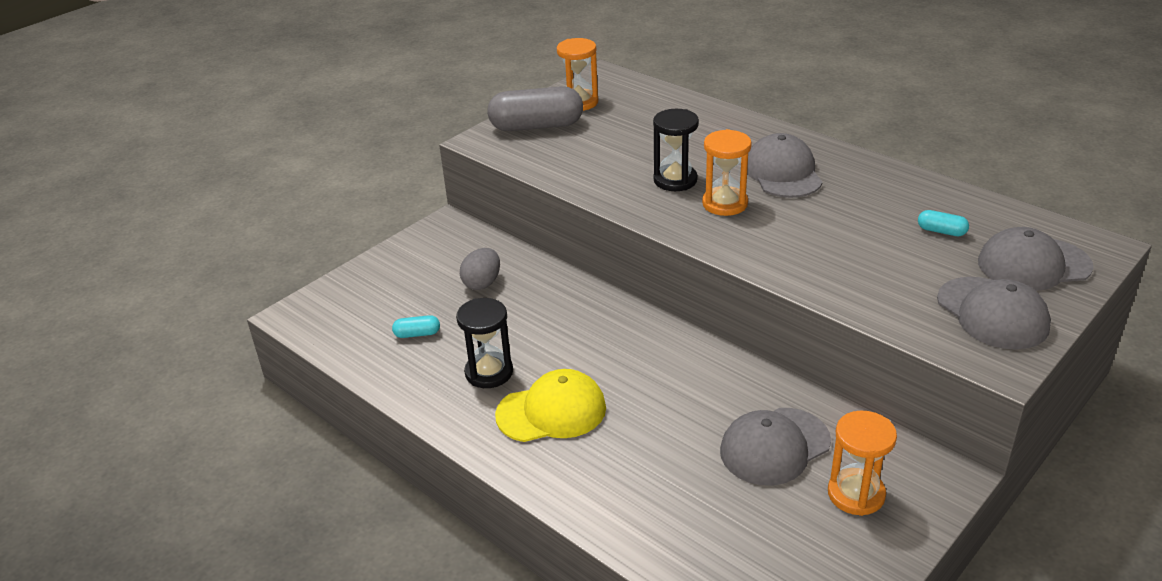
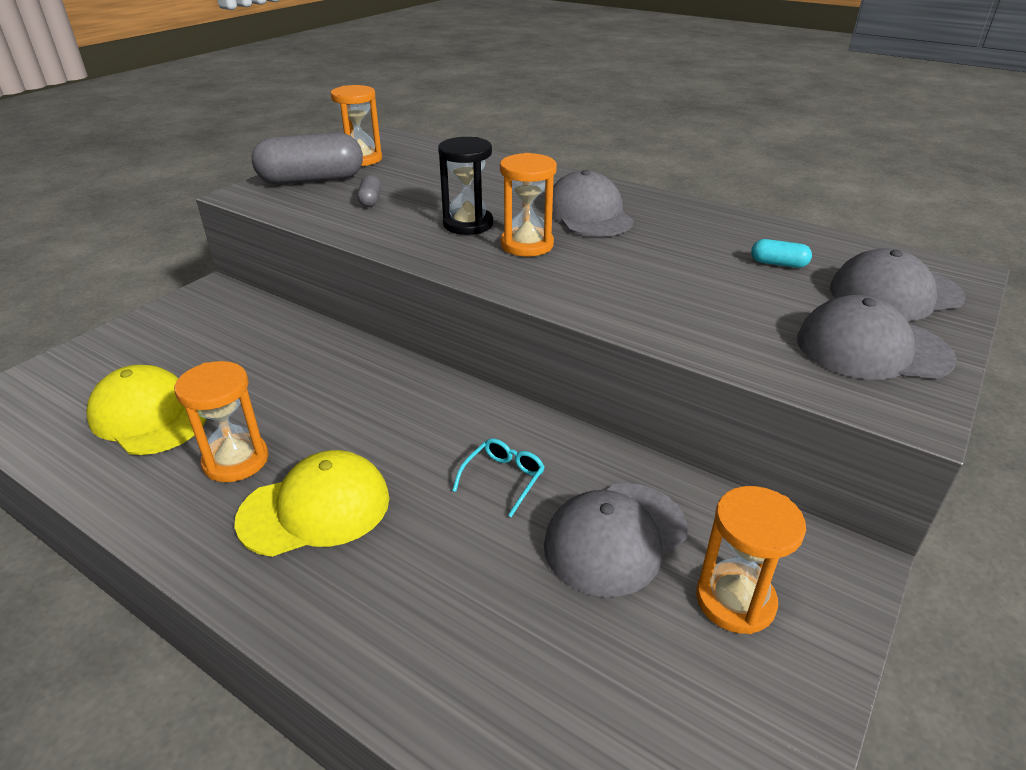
camera: 10 degrees left, 0 degrees up
(417, 334) = (148, 416): turquoise capsule -> yellow cap
(482, 283) = (243, 352): grey egg -> none
(489, 372) = (236, 460): black hourglass -> orange hourglass
(590, 151) = (370, 200): none -> grey capsule
(693, 398) = (503, 478): none -> turquoise glasses
(992, 313) = (872, 349): grey cap -> grey cap turned 135 degrees clockwise

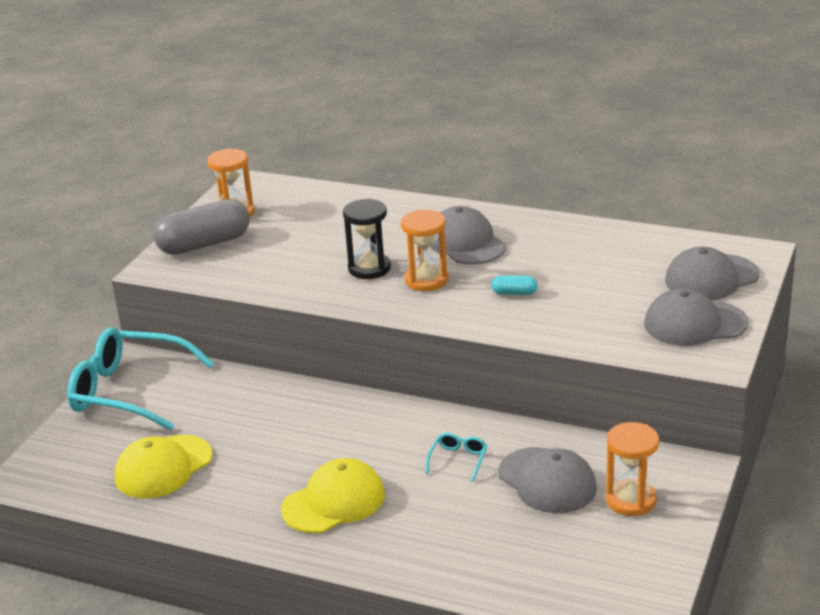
camera: 10 degrees left, 5 degrees down
(148, 416) = (163, 467): yellow cap -> yellow cap turned 75 degrees counterclockwise
(181, 321) = (129, 391): none -> turquoise glasses
(236, 460) = (255, 484): orange hourglass -> none
(370, 200) = (272, 258): grey capsule -> none
(615, 537) = (547, 481): grey cap -> grey cap turned 75 degrees counterclockwise
(778, 264) = (626, 266): turquoise capsule -> turquoise capsule (514, 293)

